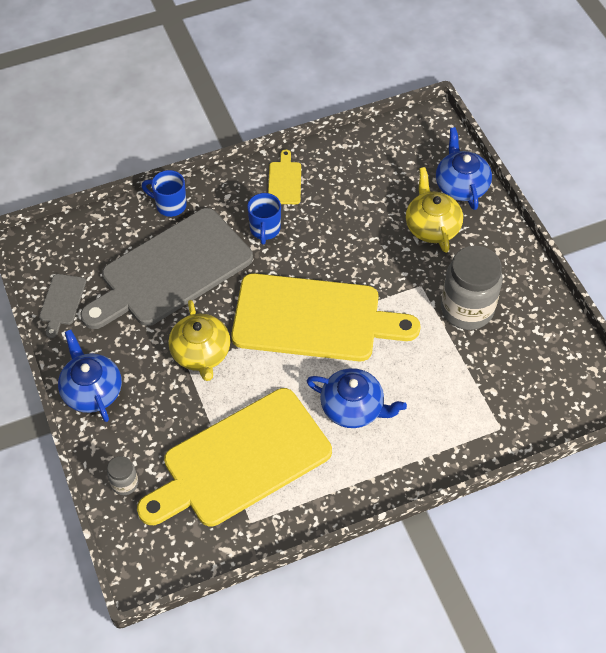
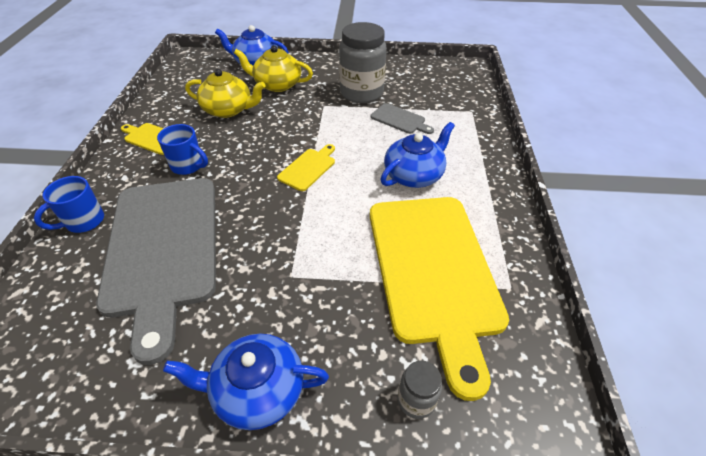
camera: 65 degrees left, 10 degrees down
(62, 302) = (96, 379): grey cutting board -> grey cutting board (400, 119)
(201, 353) = (284, 259): yellow teapot -> yellow teapot (228, 109)
(314, 319) = (308, 168): yellow cutting board -> yellow cutting board, size x0.40

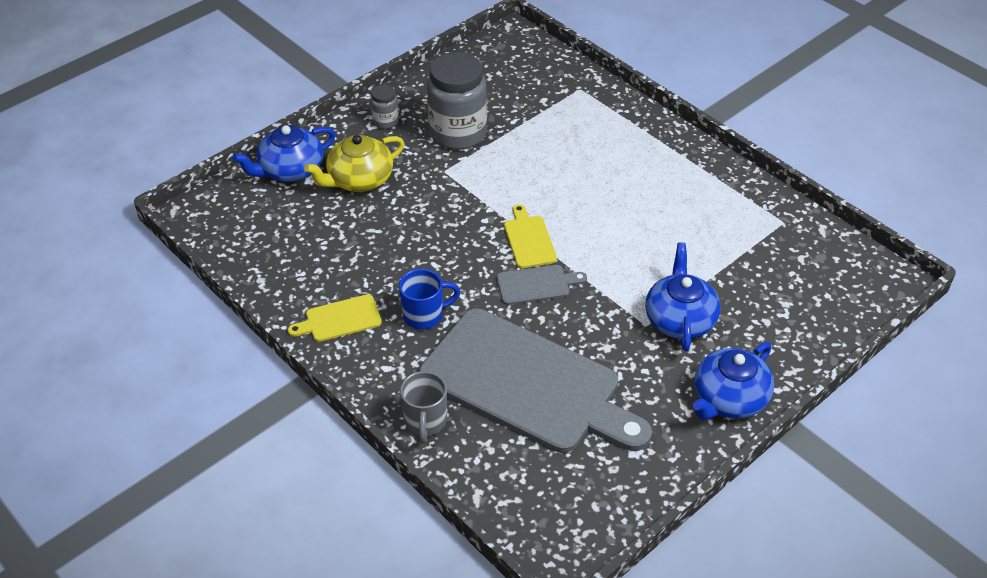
camera: 45 degrees left, 0 degrees up
(83, 222) = (425, 422): blue mug -> grey mug
(228, 109) = (360, 239): yellow teapot -> none
(400, 119) = (533, 139): grey cutting board -> grey cutting board (536, 285)
(414, 175) = (617, 184): blue teapot -> blue teapot (680, 319)
(416, 400) = (814, 328): grey jar -> grey jar (385, 121)
(433, 271) = (727, 248): yellow cutting board -> none

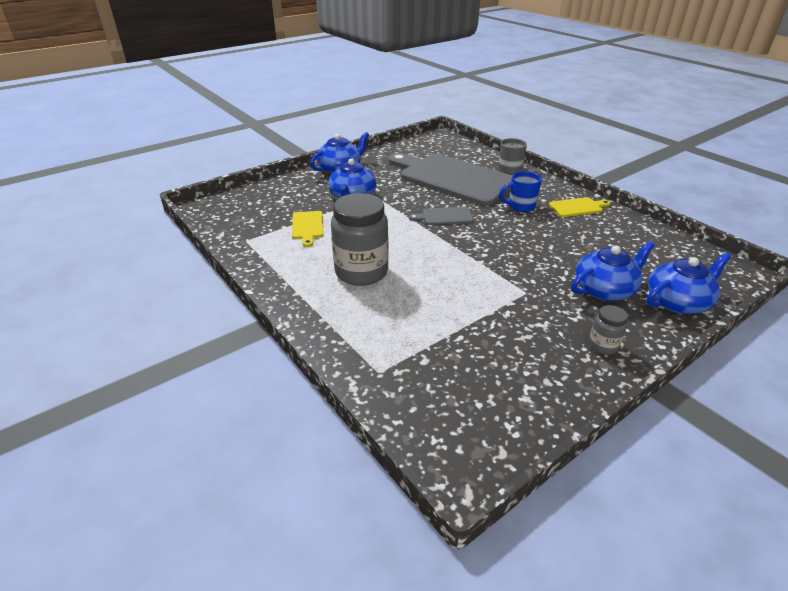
camera: 175 degrees left, 10 degrees down
(359, 179) = (605, 290): yellow teapot -> blue teapot
(458, 133) = (519, 327): grey jar -> grey jar (361, 272)
(529, 239) = (448, 240): yellow cutting board -> yellow cutting board (307, 226)

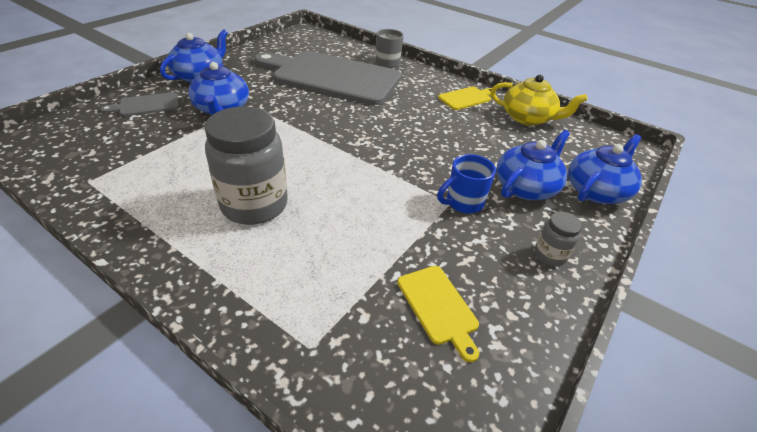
camera: 20 degrees left, 5 degrees up
(307, 226) = (171, 152): yellow cutting board -> yellow cutting board (438, 307)
(444, 216) = (335, 122): grey cutting board -> grey cutting board (146, 105)
(520, 206) = (411, 102): blue mug -> blue mug (463, 203)
(635, 231) = (528, 118): none -> yellow teapot

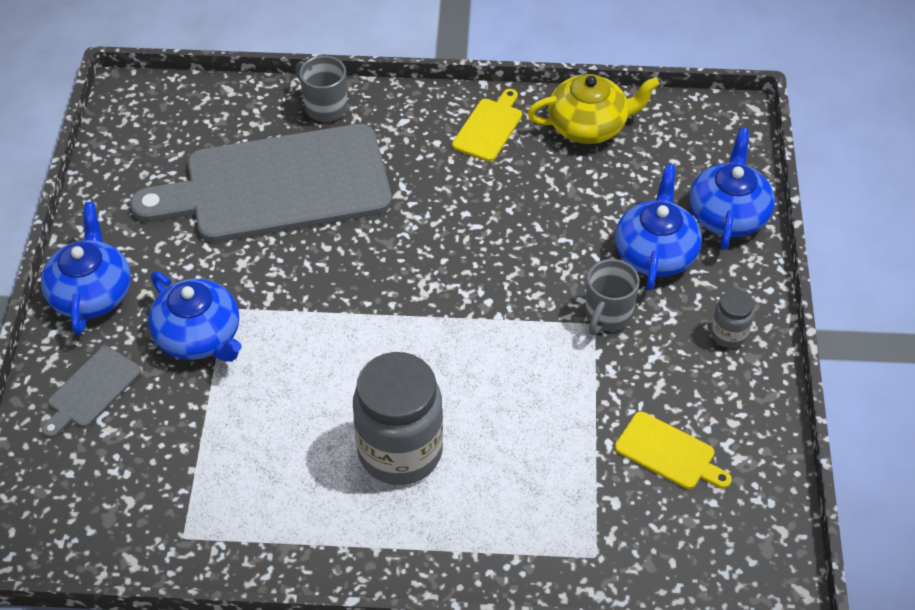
camera: 30 degrees left, 10 degrees up
(463, 203) = (607, 316): blue mug -> grey mug

